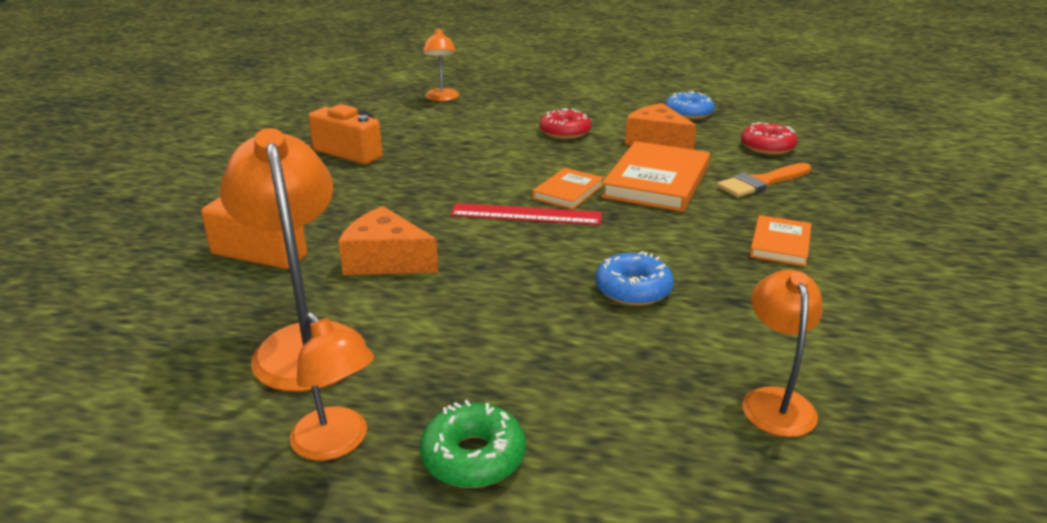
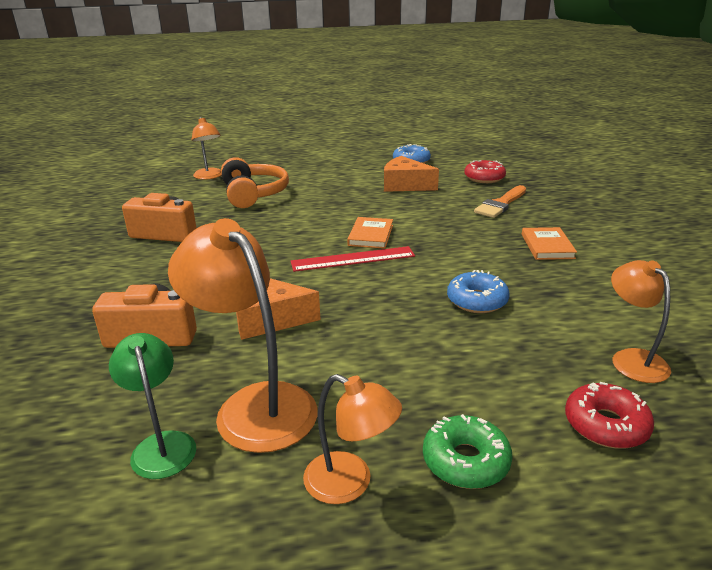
camera: 20 degrees left, 0 degrees up
(195, 357) = (161, 445): none -> green lamp
(473, 124) = (253, 194): none -> orange headphones
(565, 132) = (331, 189): red donut -> red donut (606, 425)
(657, 181) = (429, 216): orange book -> none

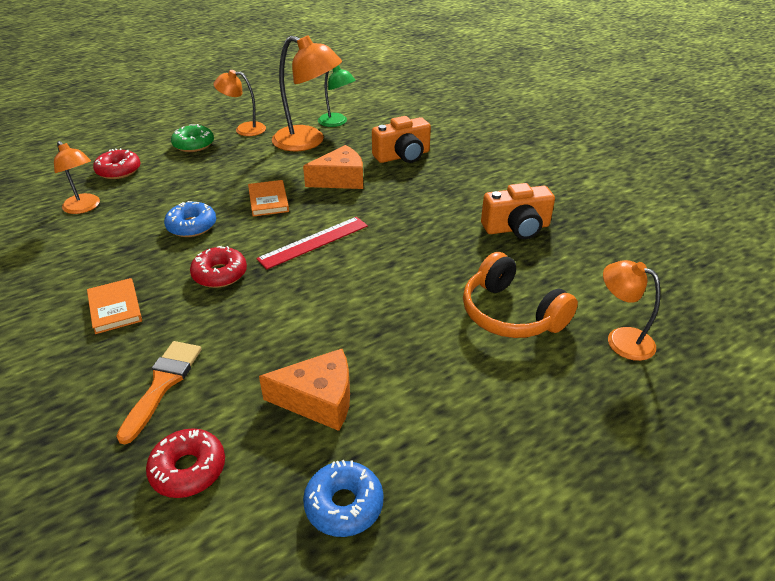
camera: 155 degrees right, 10 degrees up
(371, 235) = (314, 277): orange book -> orange book (268, 200)
(452, 252) = (220, 274): none -> red donut

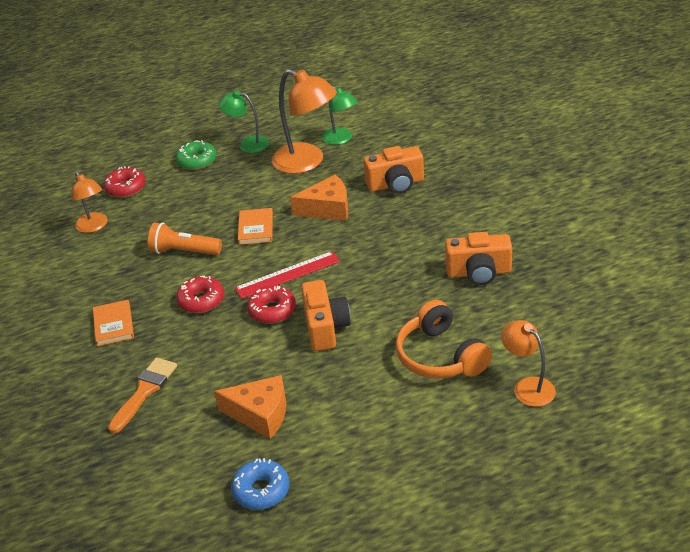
camera: 15 degrees right, 0 degrees up
(188, 469) = (156, 455): red donut -> red donut (272, 310)
(192, 226) = (184, 251): blue donut -> orange flashlight
(244, 129) = (247, 144): orange lamp -> green lamp
(371, 293) = (325, 327): none -> orange camera

